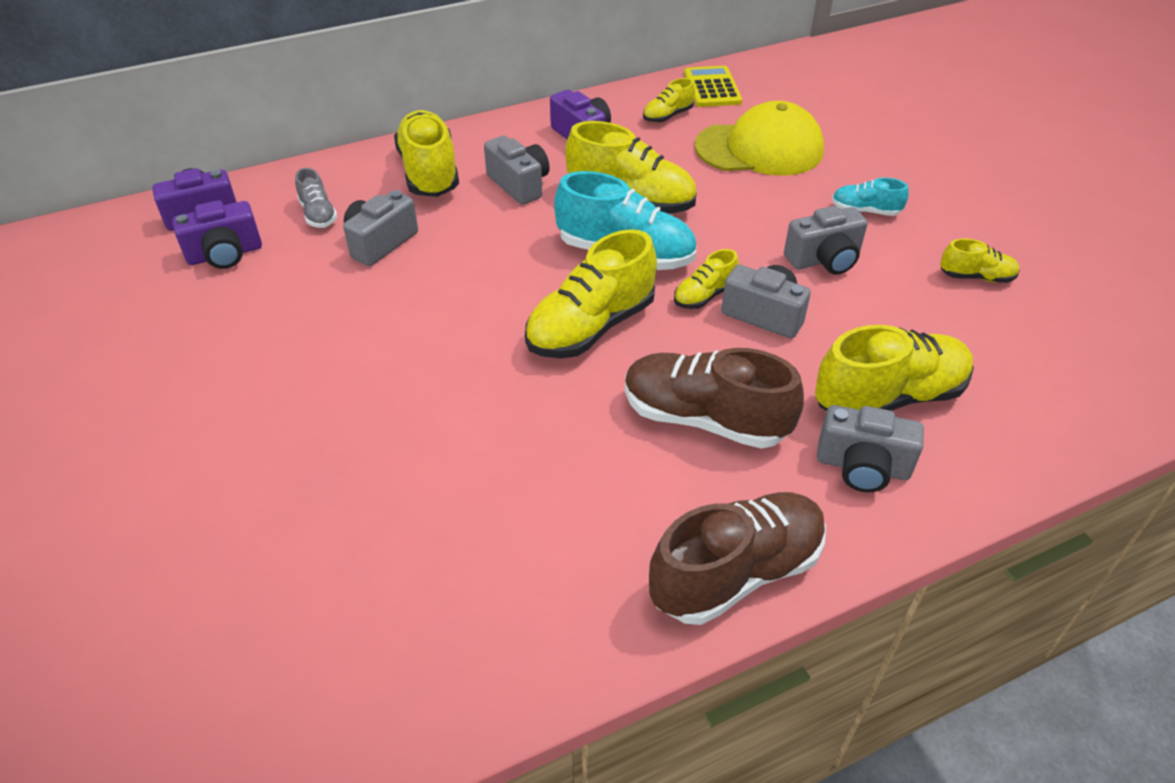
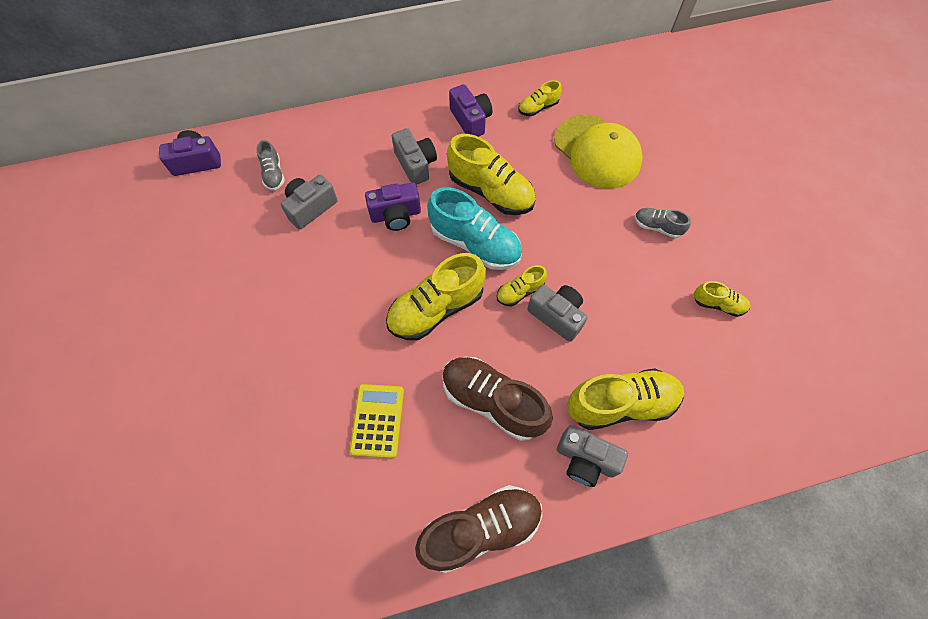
camera: 10 degrees right, 20 degrees up
(225, 254) = (207, 203): purple camera -> purple camera (396, 215)
(429, 173) = (355, 143): yellow shoe -> none
(712, 88) = (579, 81): yellow calculator -> yellow calculator (377, 420)
(759, 149) = (597, 152): yellow cap -> yellow cap turned 45 degrees clockwise
(824, 260) = (613, 270): grey camera -> none
(865, 211) = (657, 227): turquoise shoe -> grey shoe

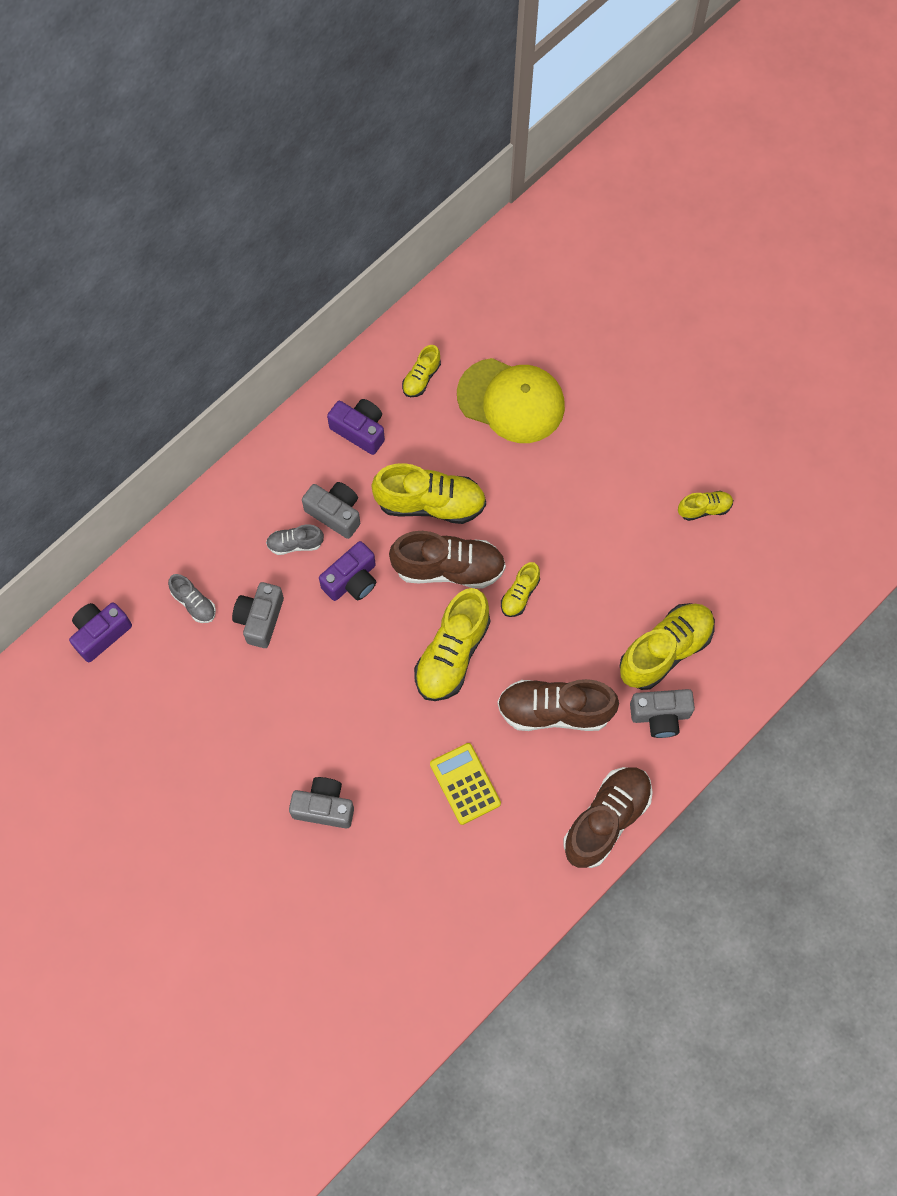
camera: 30 degrees left, 5 degrees up
(475, 243) = (448, 568): turquoise shoe -> brown shoe
(557, 316) = (566, 600): grey camera -> grey camera (324, 807)
(657, 227) = (612, 456): grey shoe -> grey shoe (295, 544)

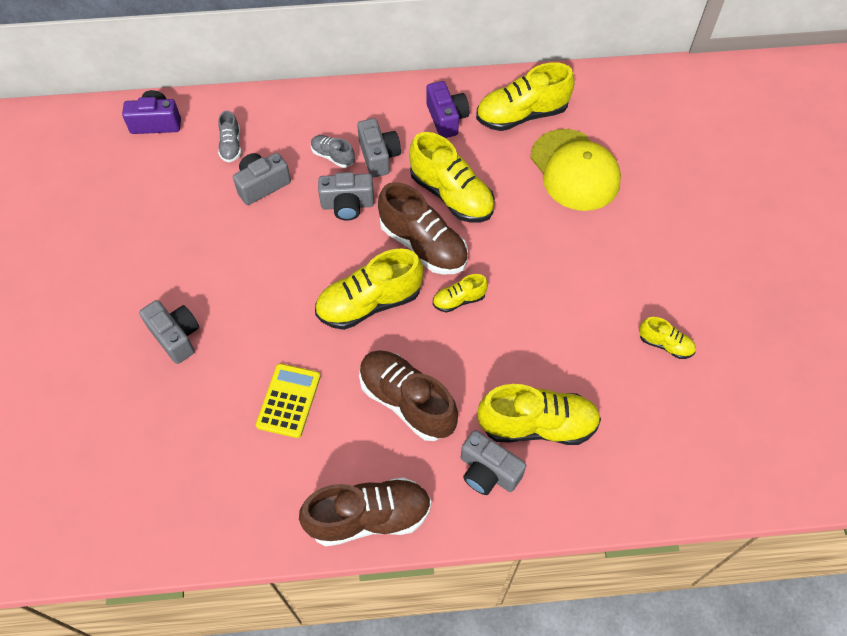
camera: 40 degrees right, 10 degrees down
(352, 580) = (347, 205): purple camera -> grey camera
(421, 378) = (521, 115): yellow shoe -> yellow shoe, size x1.97

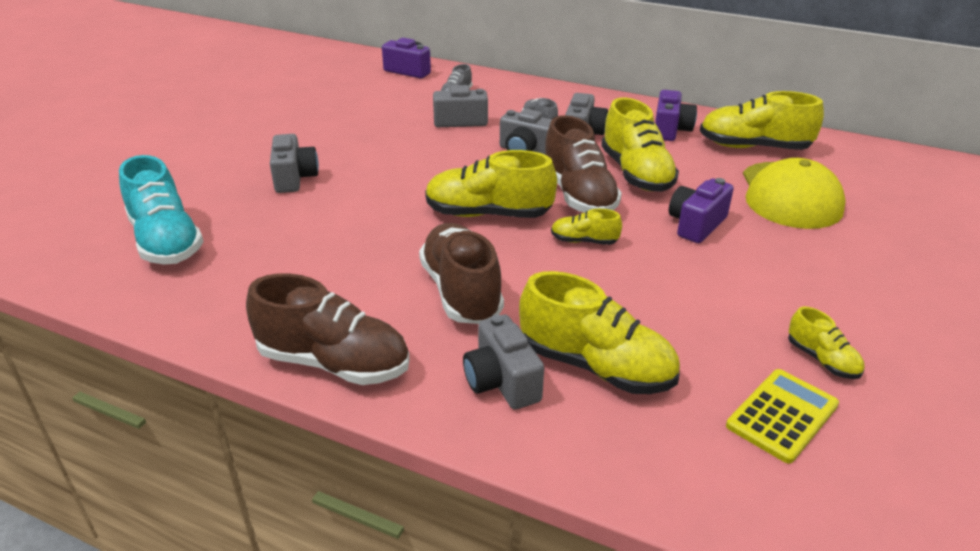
camera: 30 degrees right, 25 degrees down
(135, 469) = (166, 241): none -> turquoise shoe
(289, 400) = (346, 249): yellow calculator -> yellow calculator (782, 415)
(527, 240) = (696, 225): none -> purple camera

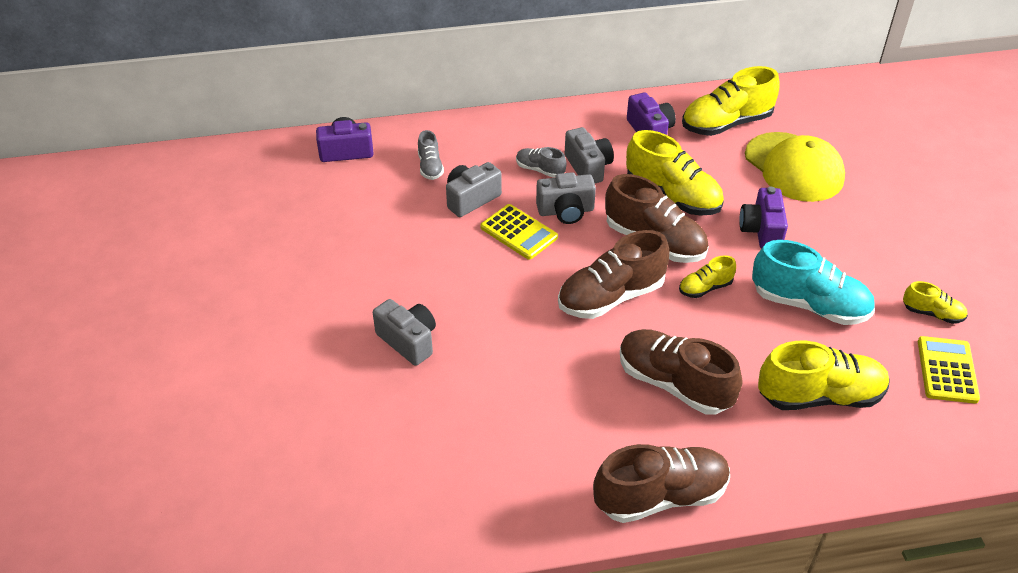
camera: 35 degrees left, 10 degrees up
(166, 241) = (389, 469): turquoise shoe -> turquoise shoe (809, 305)
(469, 150) = (518, 232): none -> yellow calculator
(488, 214) = (611, 297): yellow shoe -> brown shoe
(501, 381) = (779, 443): grey camera -> none

